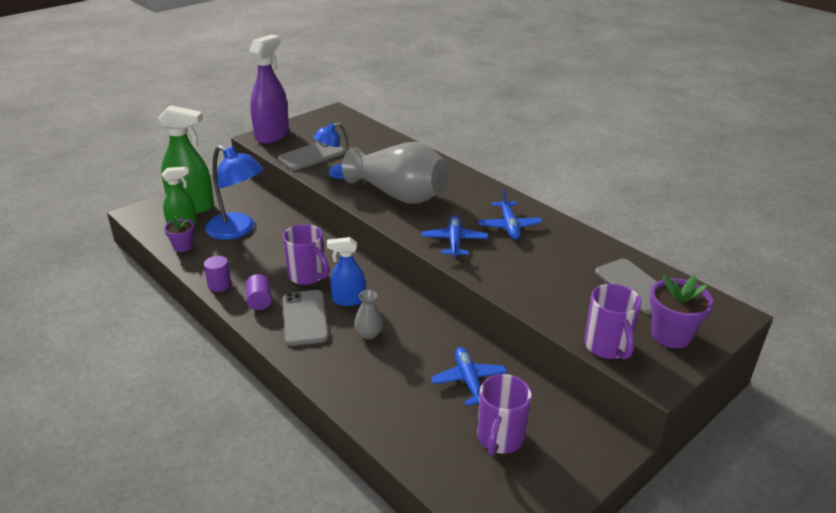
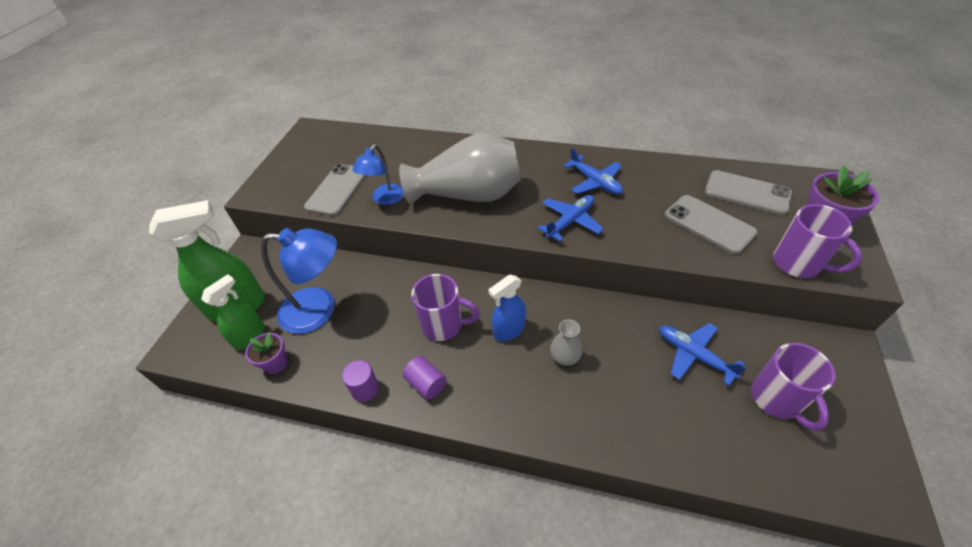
camera: 30 degrees left, 15 degrees up
(272, 135) = (269, 184): purple spray bottle -> none
(305, 318) = (490, 376): grey phone -> grey phone (709, 224)
(454, 241) = (570, 221): blue plane -> blue plane turned 75 degrees clockwise

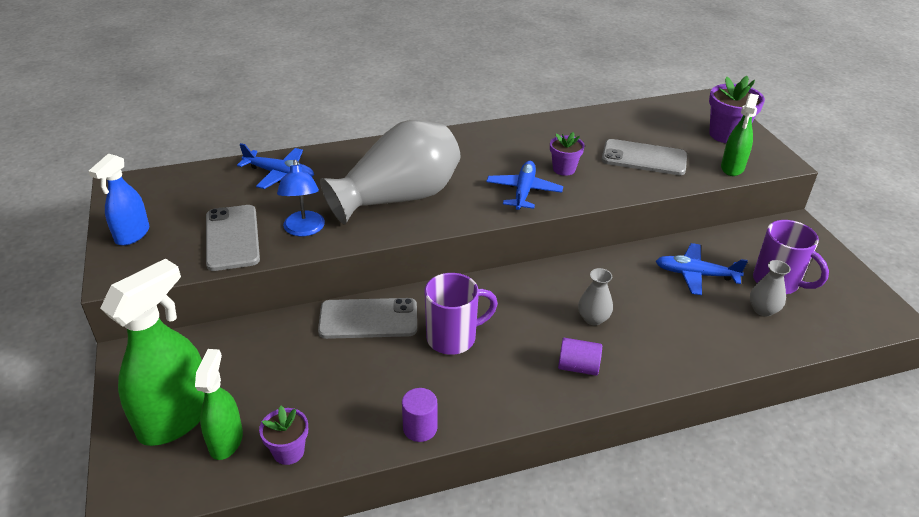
camera: 35 degrees left, 10 degrees down
(319, 310) = (294, 379): blue lamp -> none
(426, 383) = (481, 395): purple cylinder -> purple cylinder (578, 367)
(509, 330) = (523, 317): blue spray bottle -> blue spray bottle (132, 235)
(595, 182) = (517, 151): blue plane -> blue plane (280, 174)
(622, 211) = (564, 169): none -> purple flower pot
(737, 422) = (763, 310): none -> grey vase
(747, 193) = (654, 125): grey phone -> grey phone (368, 319)
(798, 264) = (732, 168): purple mug -> green spray bottle

